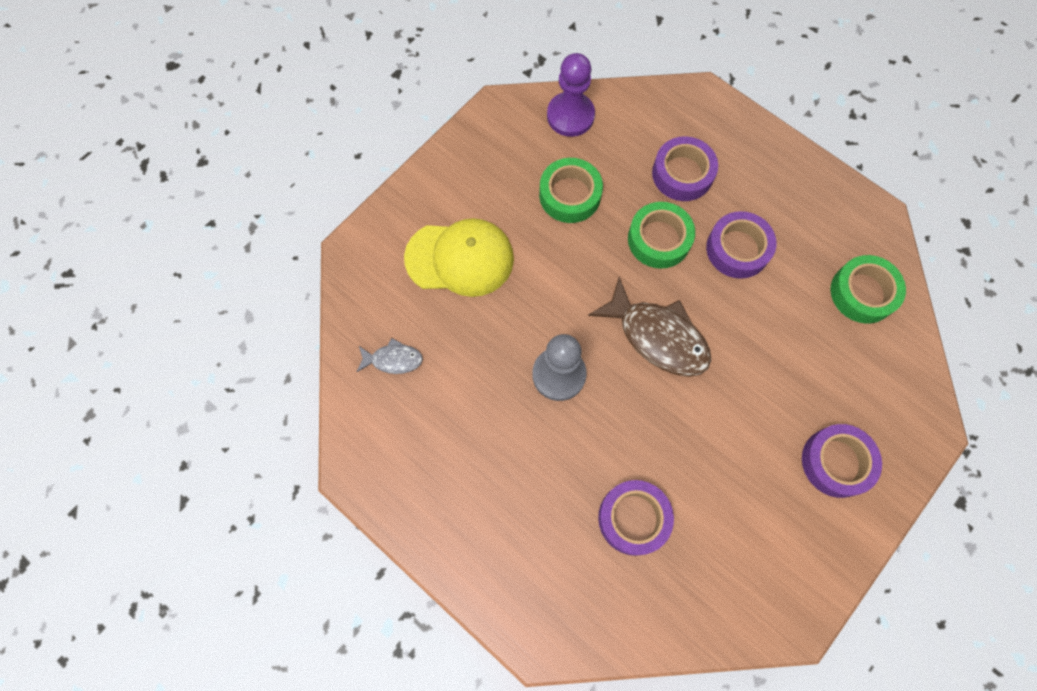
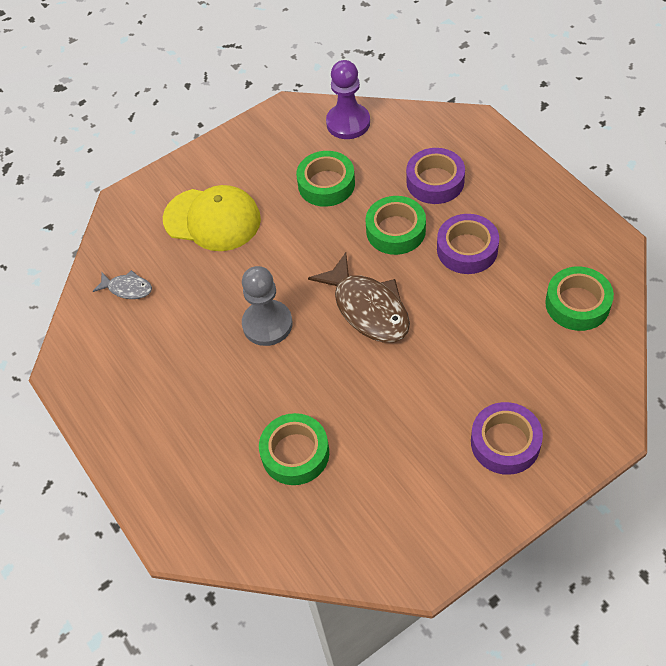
camera: 20 degrees right, 15 degrees down
(633, 518) = (295, 453): purple tape -> green tape

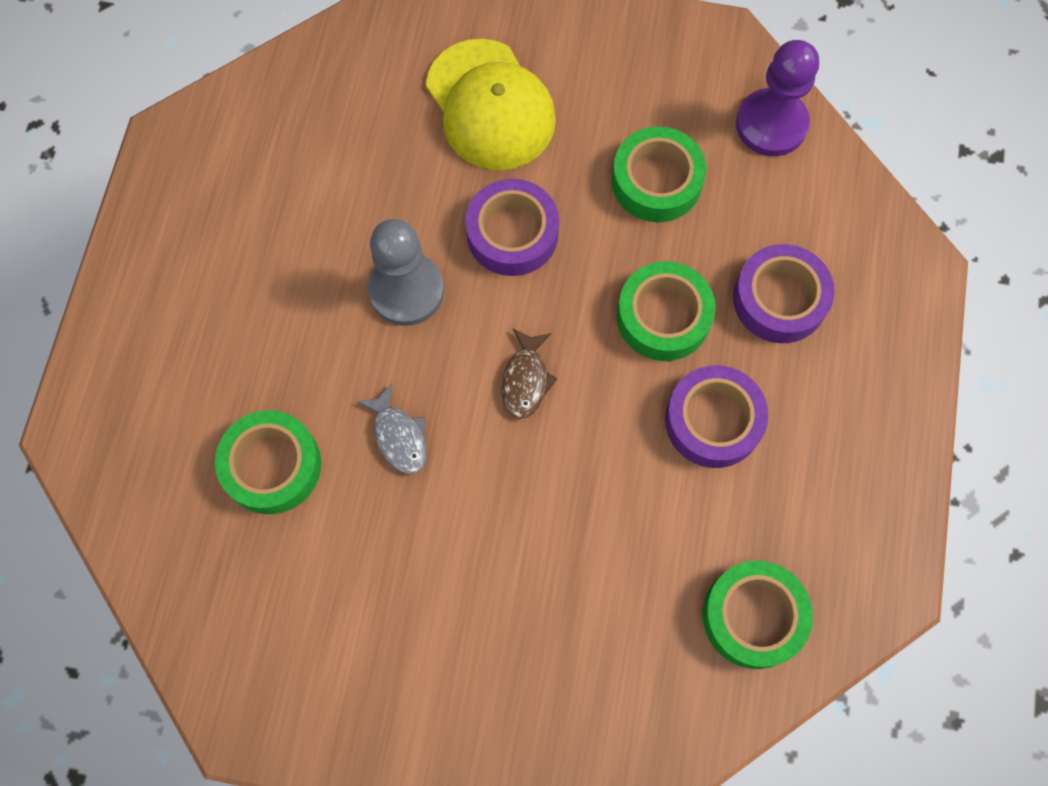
camera: 40 degrees right, 15 degrees up
(127, 288) = (321, 105): grey fish -> grey fish (399, 436)
(368, 308) = (526, 380): brown fish -> brown fish, size x0.51
(505, 442) = (482, 685): purple tape -> purple tape (512, 233)

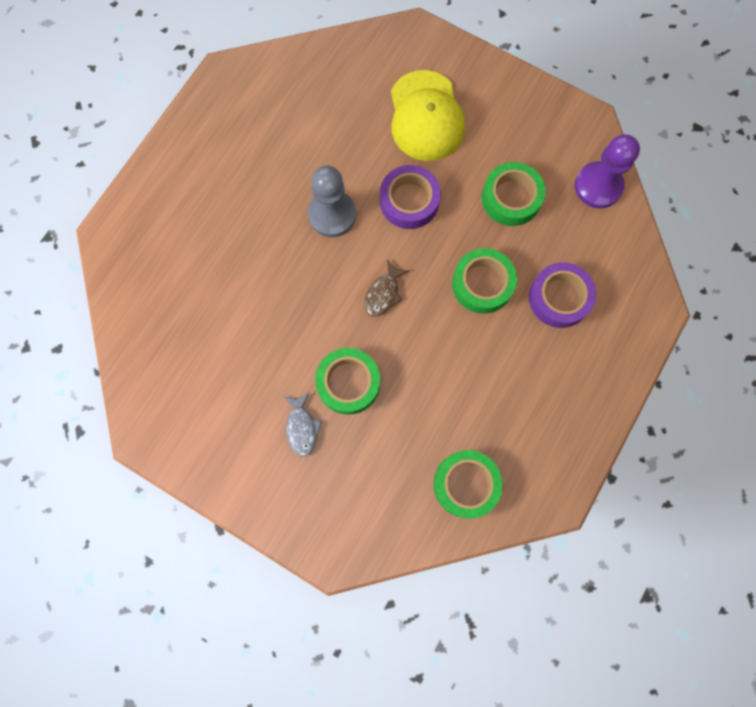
camera: 20 degrees right, 5 degrees up
(272, 466) = (215, 292): green tape -> green tape (348, 383)
(399, 436) = (295, 301): grey fish -> grey fish (302, 427)
(713, 421) = (488, 358): purple tape -> none

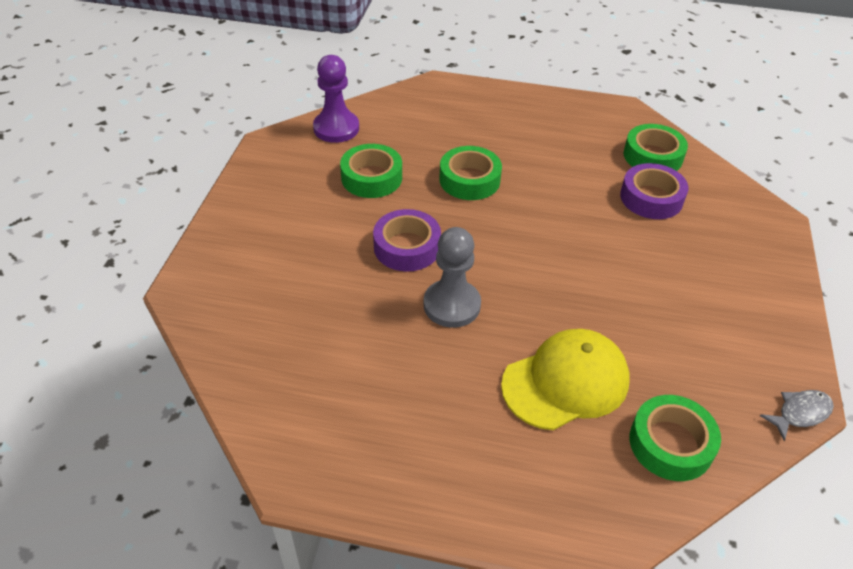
camera: 110 degrees left, 30 degrees down
(302, 427) = (689, 269): grey fish -> grey fish (800, 413)
(348, 383) = (622, 247): green tape -> green tape (671, 443)
(383, 293) = (518, 243): brown fish -> none
(426, 116) = (298, 256): yellow cap -> yellow cap (565, 382)
(559, 298) = (457, 133): purple tape -> purple tape (651, 198)

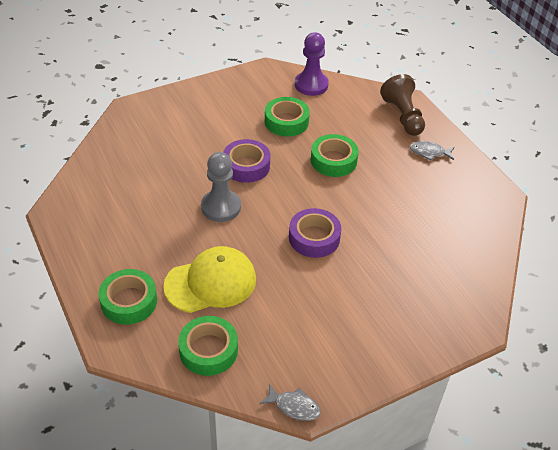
camera: 50 degrees right, 0 degrees up
(457, 100) = (403, 116): none -> brown pawn
(525, 115) = (429, 152): none -> grey fish
(565, 382) = (211, 282): yellow cap -> yellow cap turned 45 degrees counterclockwise
(651, 198) = (419, 250): purple tape -> purple tape (314, 238)
(653, 156) = (466, 232): green tape -> green tape (129, 301)

